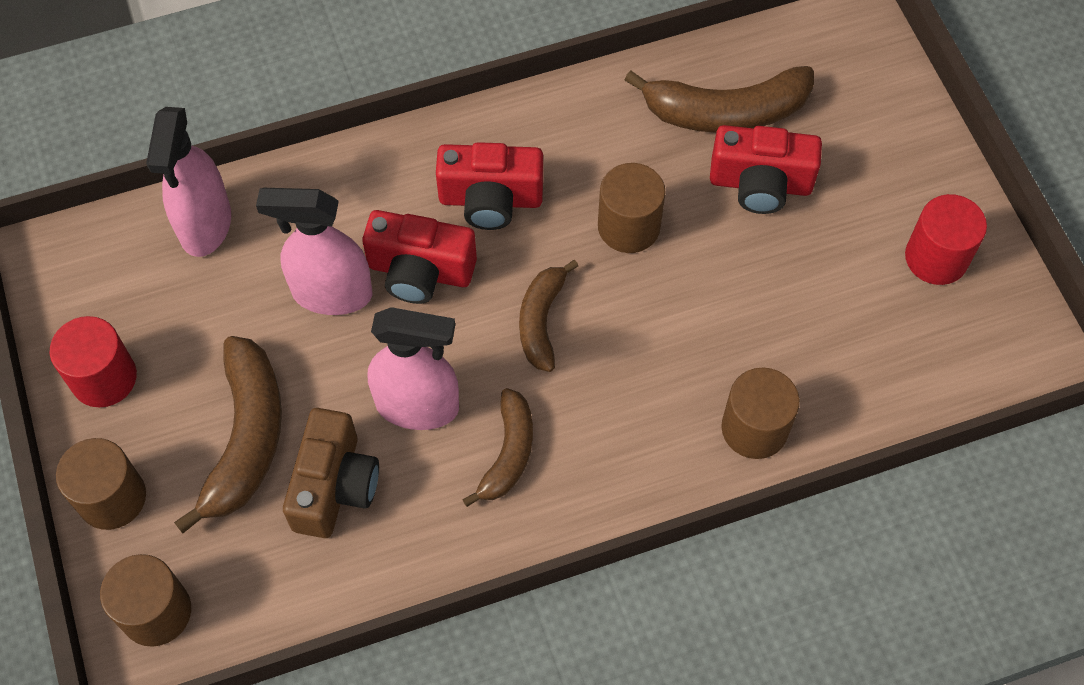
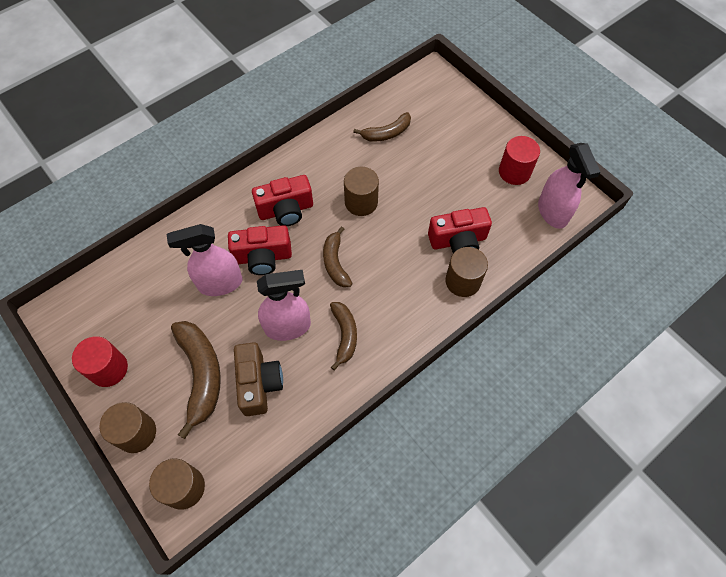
camera: 20 degrees left, 0 degrees up
(205, 225) = (137, 269): pink spray bottle -> pink spray bottle (552, 212)
(726, 112) = (386, 133): brown banana -> brown banana, size x0.62
(760, 184) = (417, 162): red camera -> red camera (458, 241)

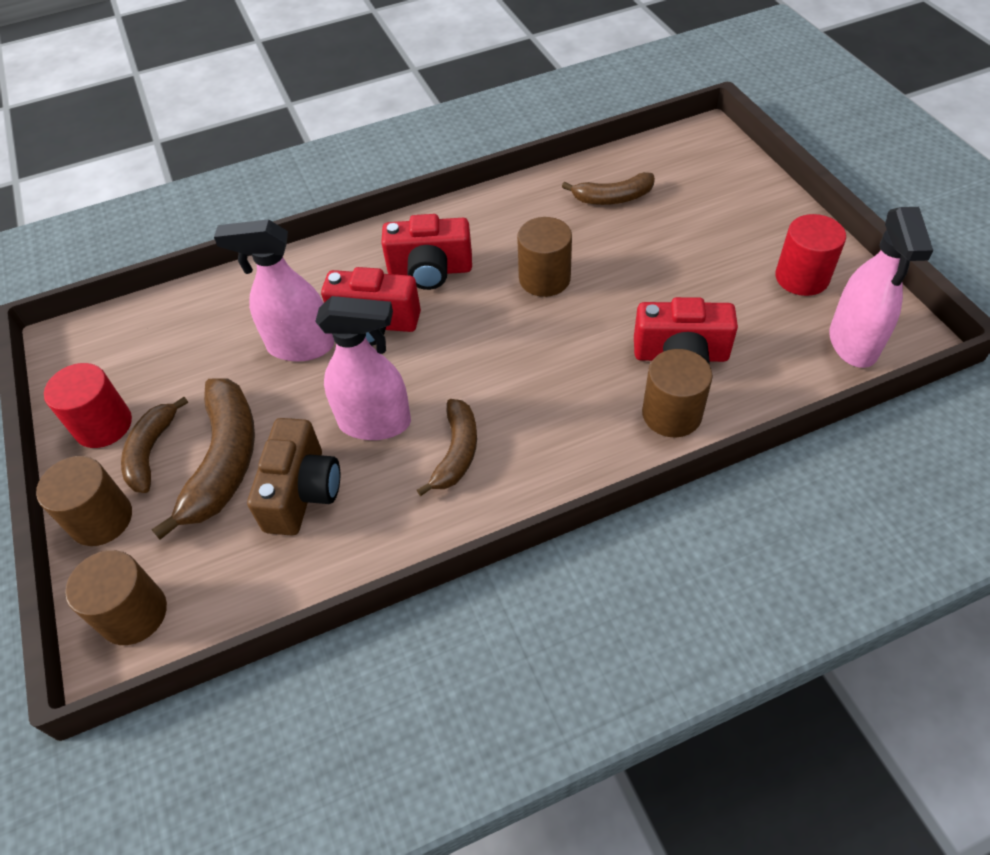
camera: 20 degrees right, 10 degrees down
(335, 262) = (478, 350): brown banana -> brown banana (151, 451)

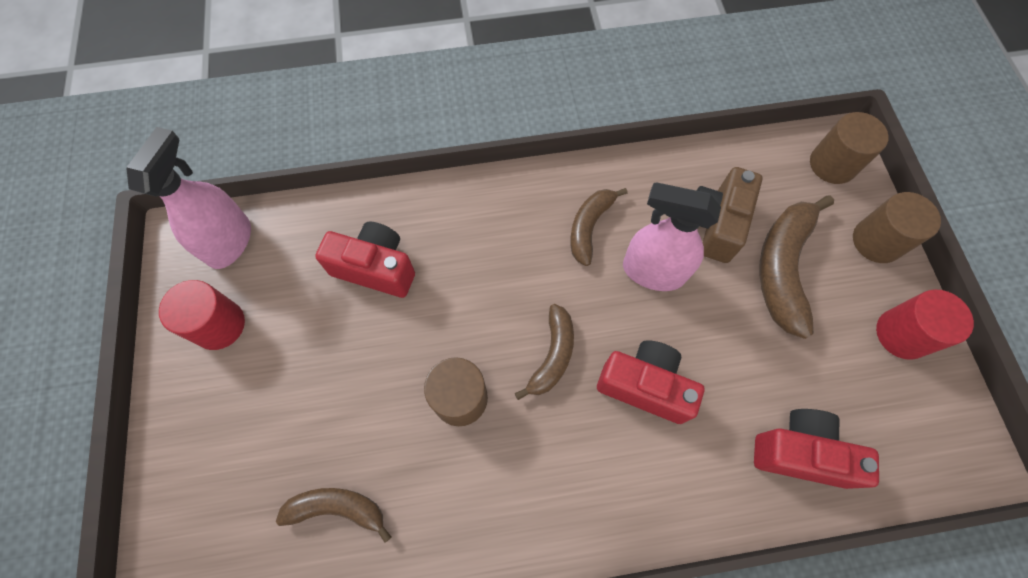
camera: 170 degrees left, 15 degrees up
(151, 451) = (849, 293): brown banana -> brown banana (552, 355)
(300, 346) = (720, 378): pink spray bottle -> none
(430, 271) = (576, 448): red camera -> red camera (800, 452)
(671, 414) = (410, 216): brown cylinder -> none

